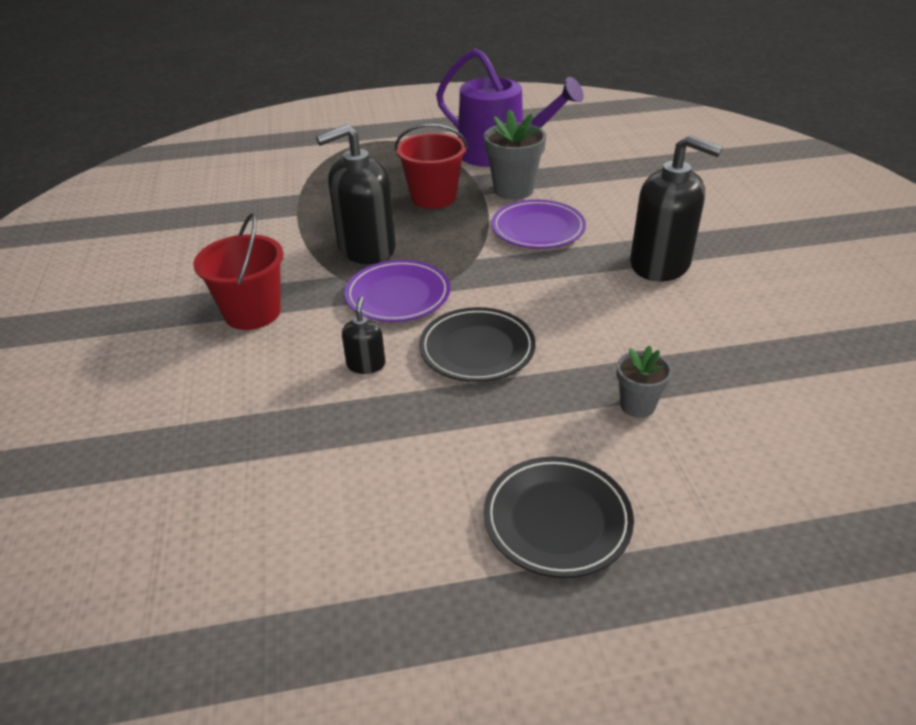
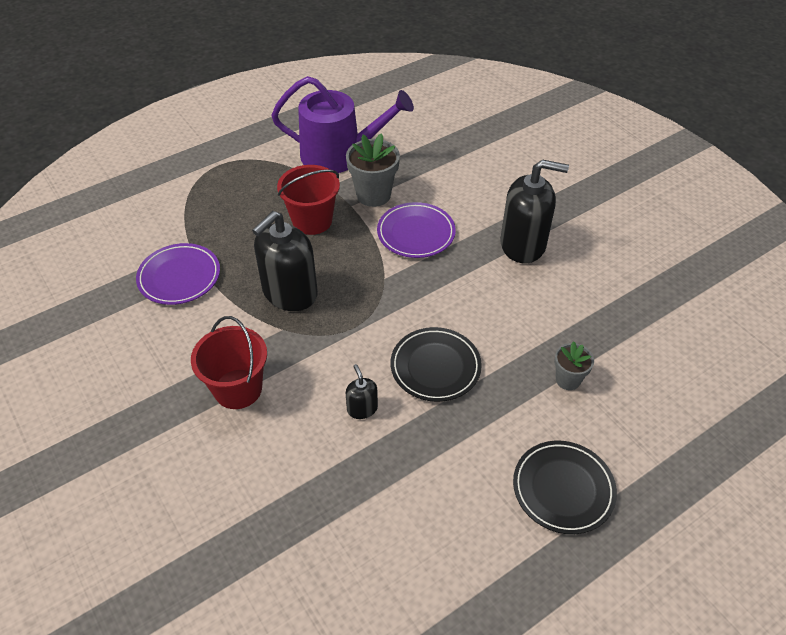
camera: 25 degrees left, 10 degrees up
(398, 296) = (346, 334): purple plate -> purple plate (179, 277)

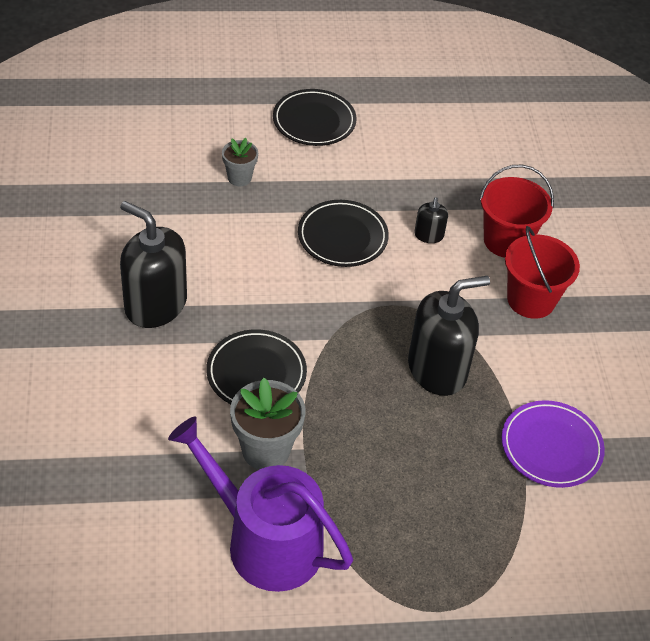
camera: 155 degrees left, 0 degrees up
(312, 220) = (363, 449): red bucket -> red bucket (506, 240)
(416, 233) = (256, 373): purple plate -> black plate

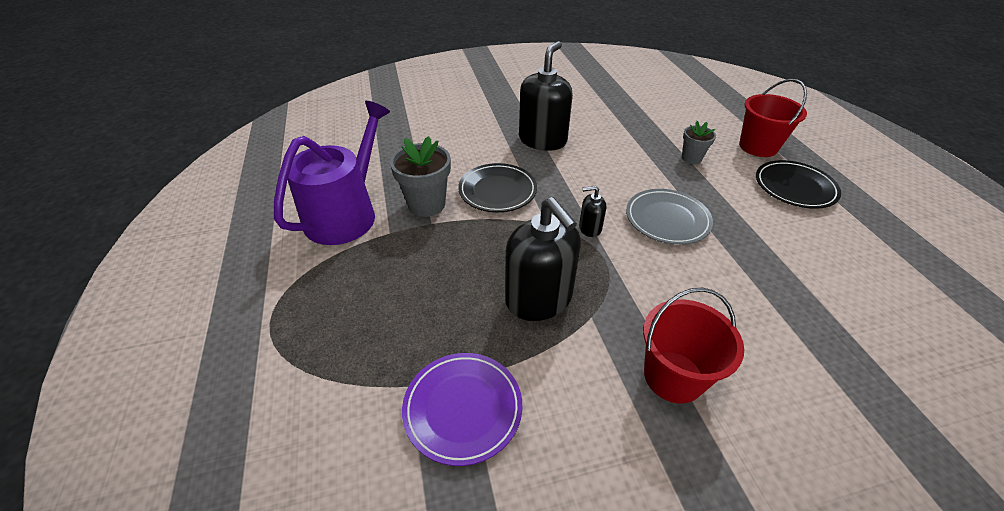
camera: 85 degrees right, 5 degrees down
(342, 237) = (667, 219): black plate -> grey plate
(428, 235) = (711, 277): black soap dispenser -> black soap dispenser (590, 228)
(506, 240) = (751, 346): red bucket -> red bucket (758, 147)

